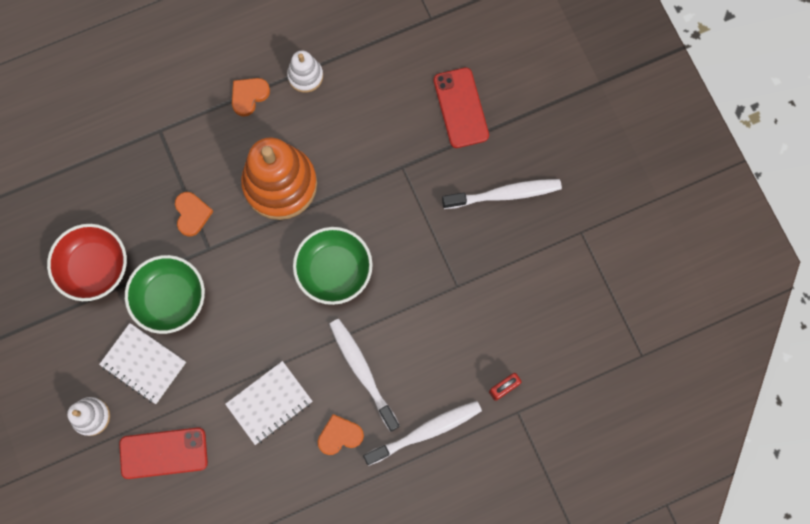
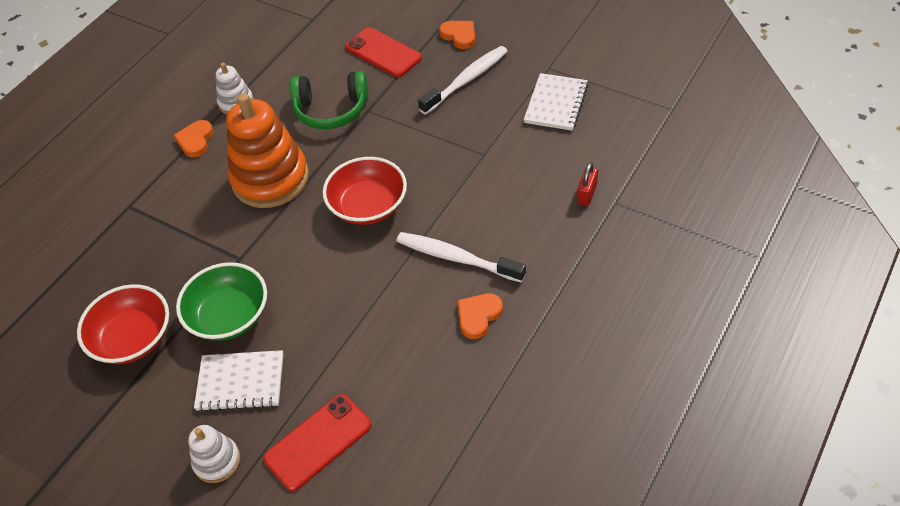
camera: 30 degrees left, 25 degrees down
(192, 214) = (204, 244): orange heart -> orange heart (459, 35)
(269, 403) = (391, 334): white notebook -> white notebook (556, 104)
(334, 270) = (368, 206): green bowl -> red bowl
(374, 143) = (331, 110): none -> green headphones
(426, 431) = (552, 264): white toothbrush -> none

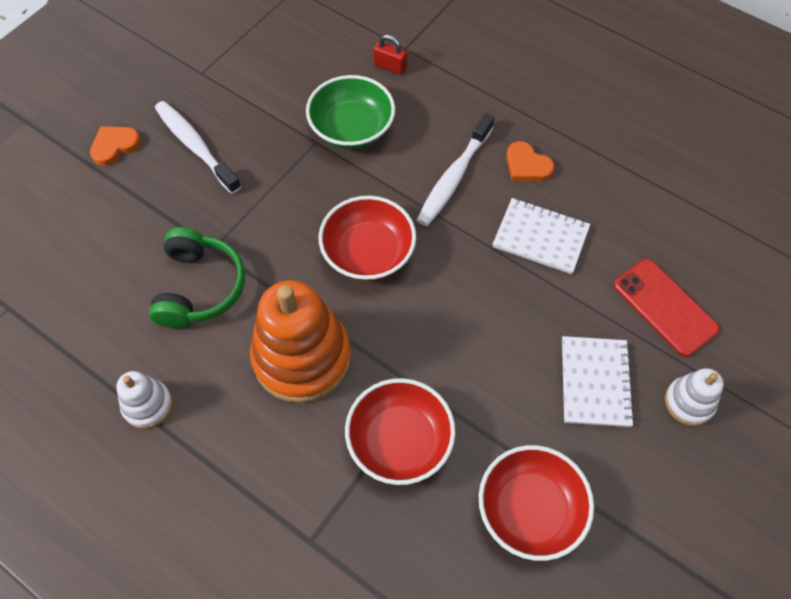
camera: 90 degrees left, 10 degrees up
(195, 140) = (206, 456): orange heart -> none
(198, 248) = (400, 441): none -> red bowl
(229, 316) = (506, 398): green bowl -> green bowl (352, 128)
(383, 53) = (114, 227): red phone -> none
(556, 104) = (259, 73): white notebook -> white notebook (540, 237)

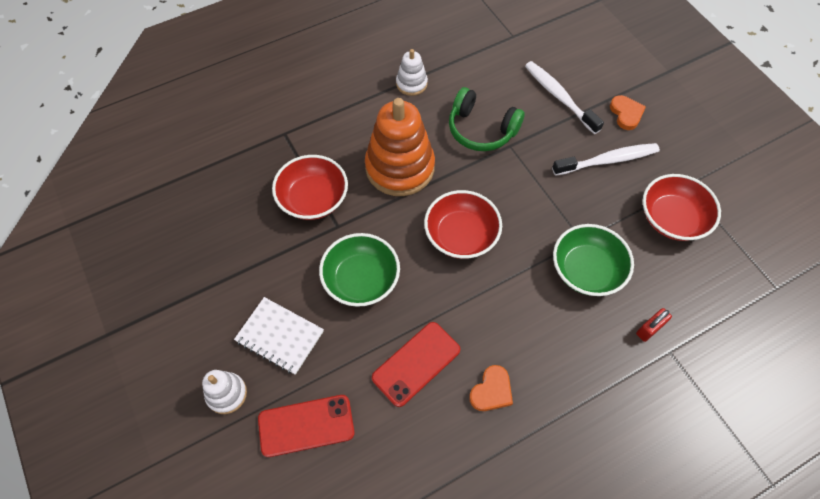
camera: 115 degrees right, 0 degrees up
(453, 177) = (504, 325): white toothbrush -> white toothbrush (559, 96)
(479, 330) = (361, 280): none -> green bowl
(527, 166) = (491, 391): orange heart -> orange heart turned 150 degrees clockwise
(530, 509) = (226, 251): red bowl -> red bowl (672, 219)
(540, 237) = (416, 364): white notebook -> red phone

